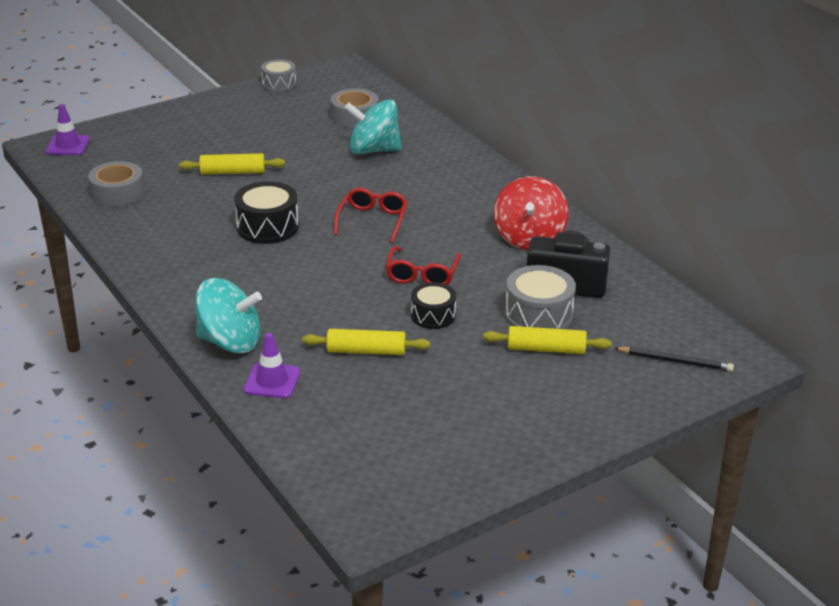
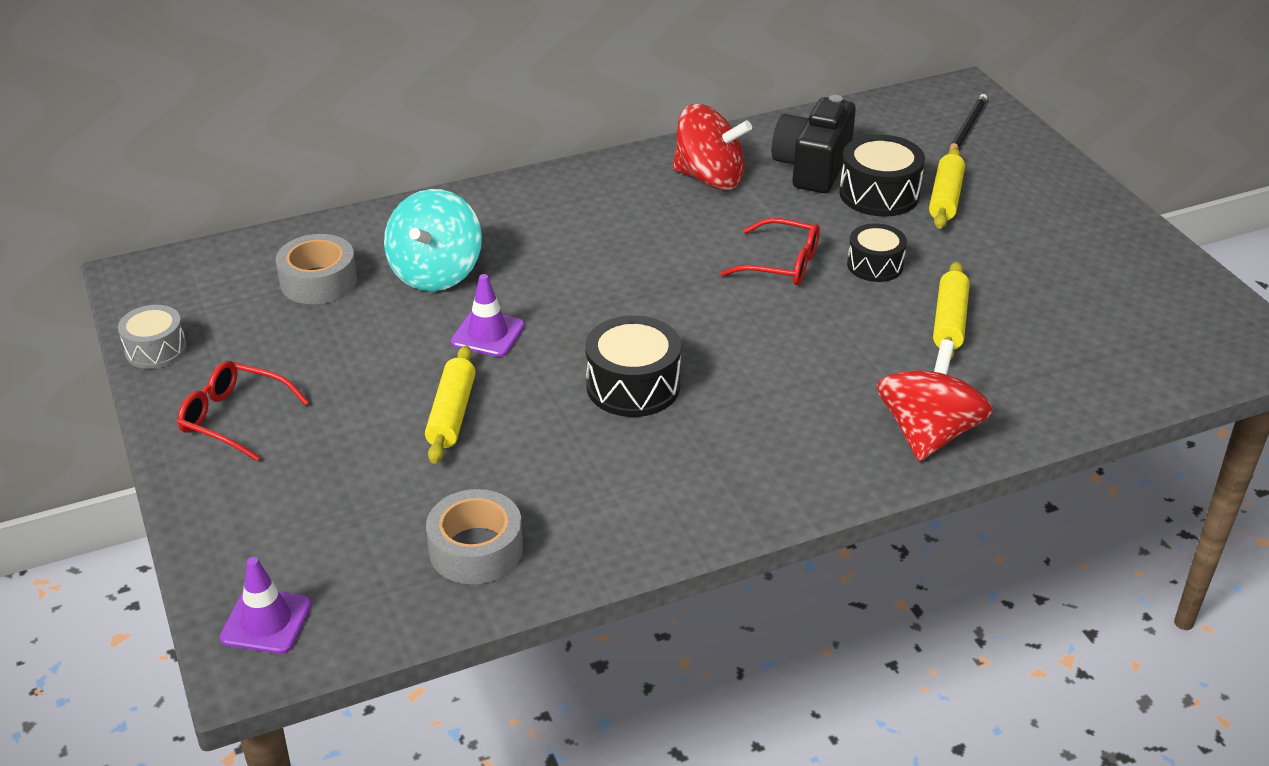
camera: 80 degrees left, 5 degrees up
(230, 342) = (928, 433): turquoise spinning top -> red spinning top
(272, 381) = (1015, 401): purple traffic cone -> purple traffic cone (488, 334)
(372, 220) = (638, 290): red glasses -> red glasses (234, 418)
(538, 315) = (879, 194): grey drum -> black drum

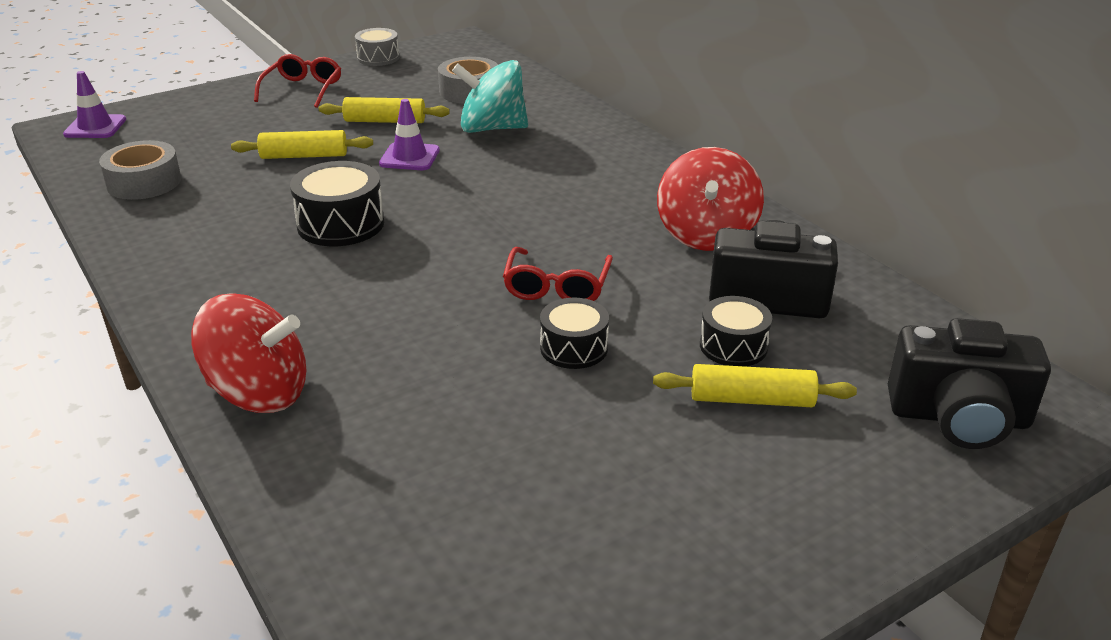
camera: 80 degrees right, 5 degrees down
(879, 194) = (733, 346): black drum -> black drum, size x0.66
(949, 321) = (470, 406): yellow rolling pin -> yellow rolling pin (385, 121)
(967, 127) = (959, 417): black pencil -> black camera

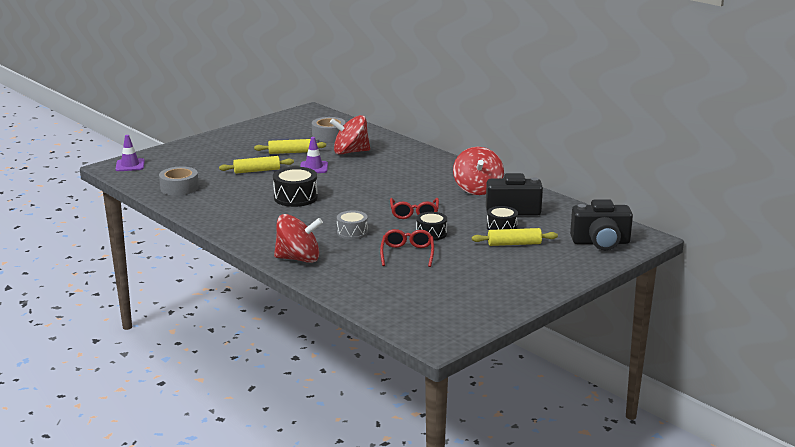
camera: 10 degrees left, 10 degrees down
(303, 89) = (234, 140): red glasses -> red glasses (407, 253)
(378, 58) = (267, 122): grey drum -> grey drum (352, 232)
(492, 128) = (350, 152): turquoise spinning top -> red spinning top

